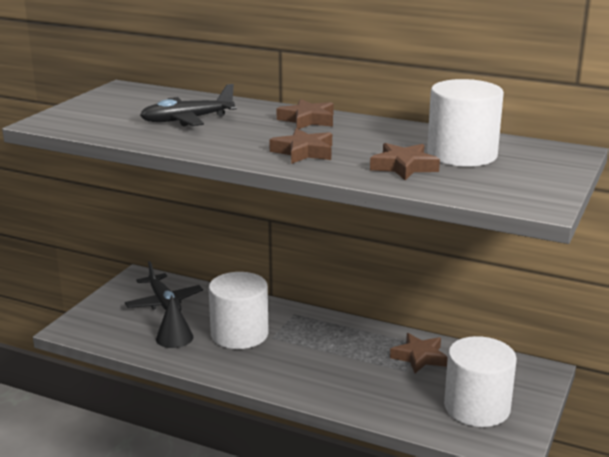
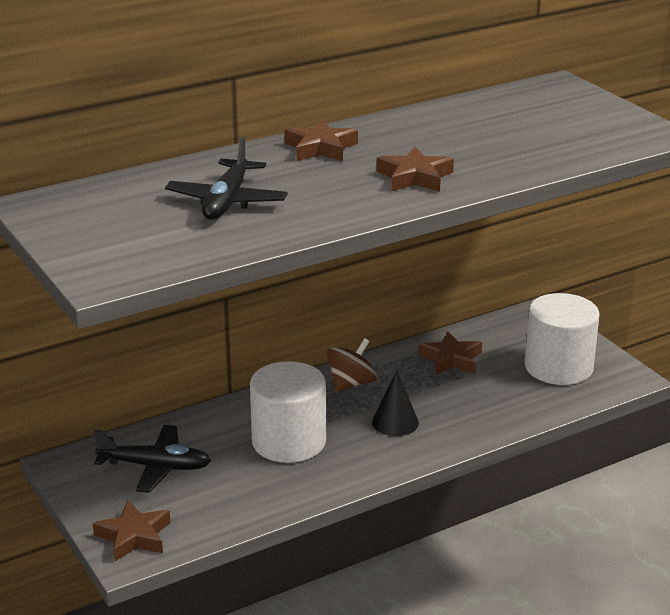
camera: 55 degrees left, 5 degrees up
(174, 337) = (244, 486): black cone -> black cone (395, 422)
(335, 331) = (351, 383): none -> brown spinning top
(404, 167) = (512, 151): brown star -> brown star (134, 536)
(462, 154) = (512, 121): white cylinder -> none

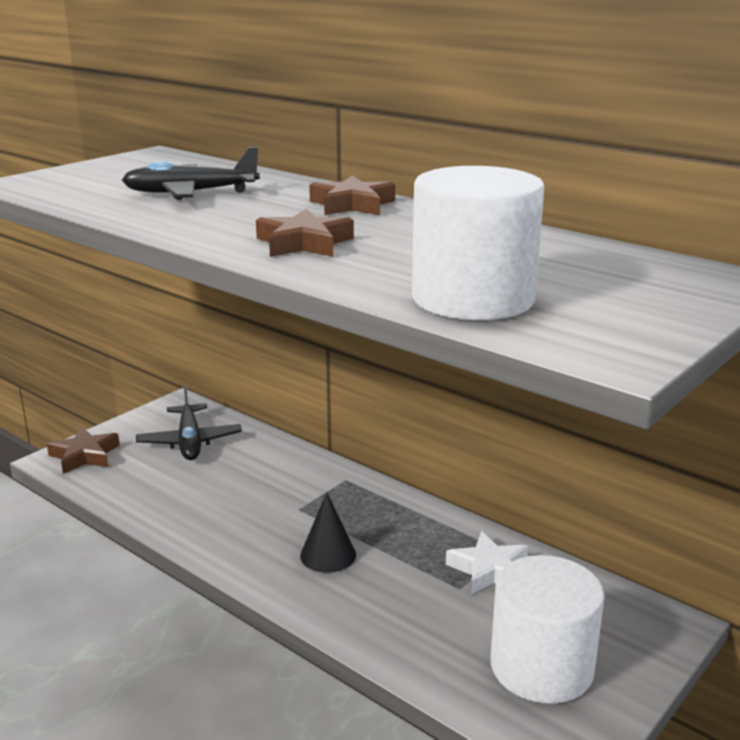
camera: 70 degrees right, 5 degrees down
(289, 441) = (259, 497): white cylinder -> white cylinder (473, 299)
(351, 383) = (388, 512): brown spinning top -> none
(451, 359) = (489, 570): brown star -> white star

